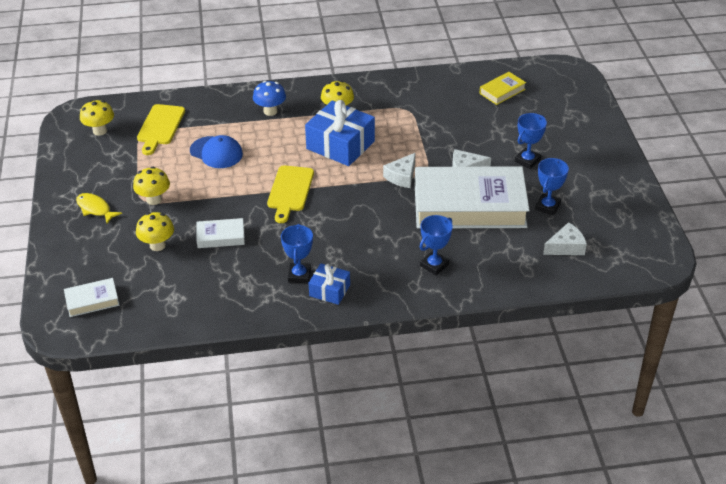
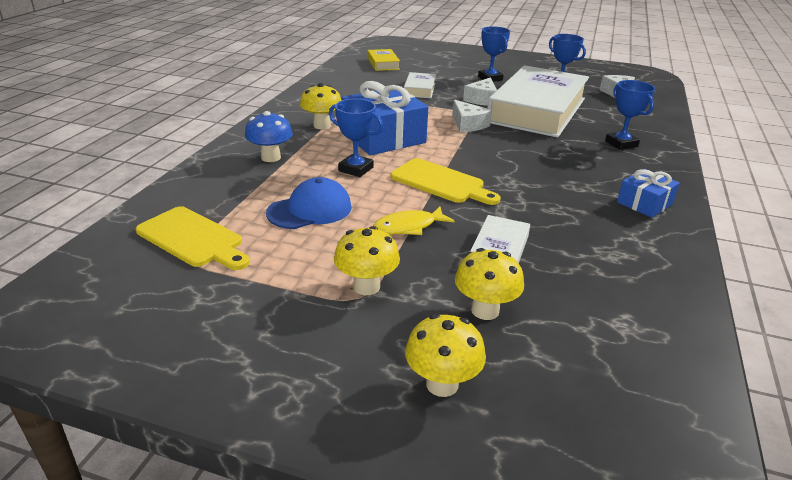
camera: 65 degrees left, 10 degrees down
(92, 300) = (604, 427): white book -> white book (419, 89)
(95, 209) = (334, 358): yellow fish -> yellow fish (408, 227)
(100, 131) = (119, 299): yellow mushroom -> yellow mushroom (442, 384)
(299, 275) = (609, 214): blue trophy -> blue trophy (355, 169)

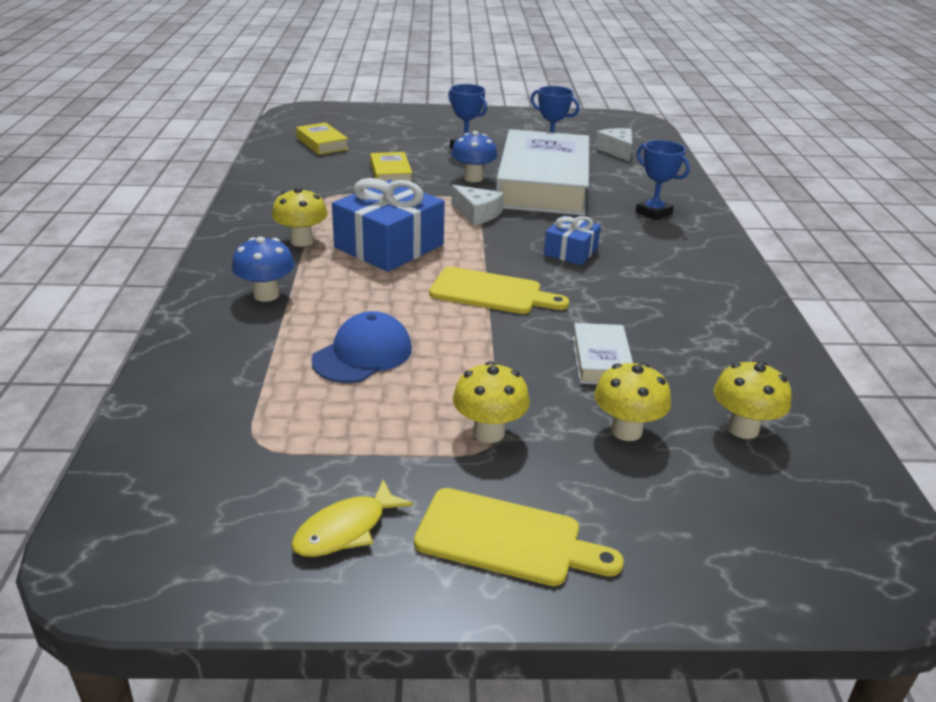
camera: 20 degrees left, 0 degrees up
(193, 238) = (243, 419): yellow cutting board -> yellow cutting board (506, 539)
(355, 169) = (382, 292): blue trophy -> none
(408, 227) = (489, 353): yellow fish -> yellow fish (345, 529)
(419, 89) = (391, 174): white book -> yellow book
(442, 384) = (631, 518): yellow mushroom -> yellow mushroom (743, 429)
(482, 99) = (473, 178): white cheese -> blue mushroom
(644, 203) = (713, 279): blue gift -> blue gift (571, 251)

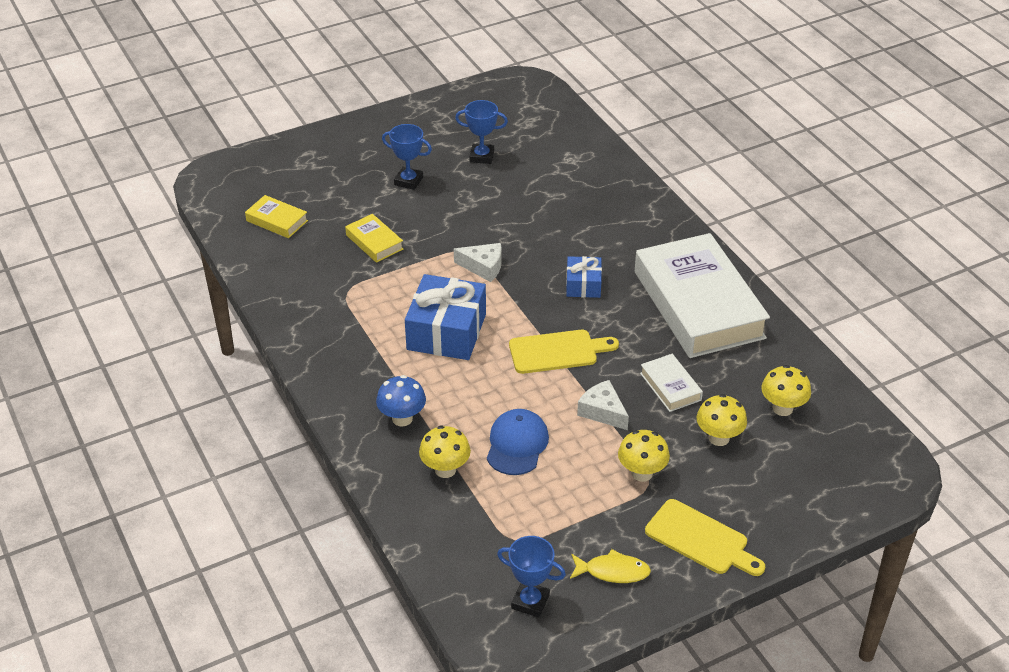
camera: 25 degrees left, 10 degrees up
(301, 241) = (375, 353): yellow mushroom -> yellow mushroom (445, 470)
(345, 529) = (613, 571): yellow fish -> yellow fish turned 105 degrees counterclockwise
(473, 178) = (446, 222): blue mushroom -> none
(506, 539) = (700, 539): yellow cutting board -> yellow cutting board turned 45 degrees clockwise
(543, 184) = (508, 208): white book -> white book (698, 304)
(617, 151) = (538, 137): white cheese -> white cheese (603, 411)
(653, 213) = (616, 214): blue trophy -> blue trophy (530, 602)

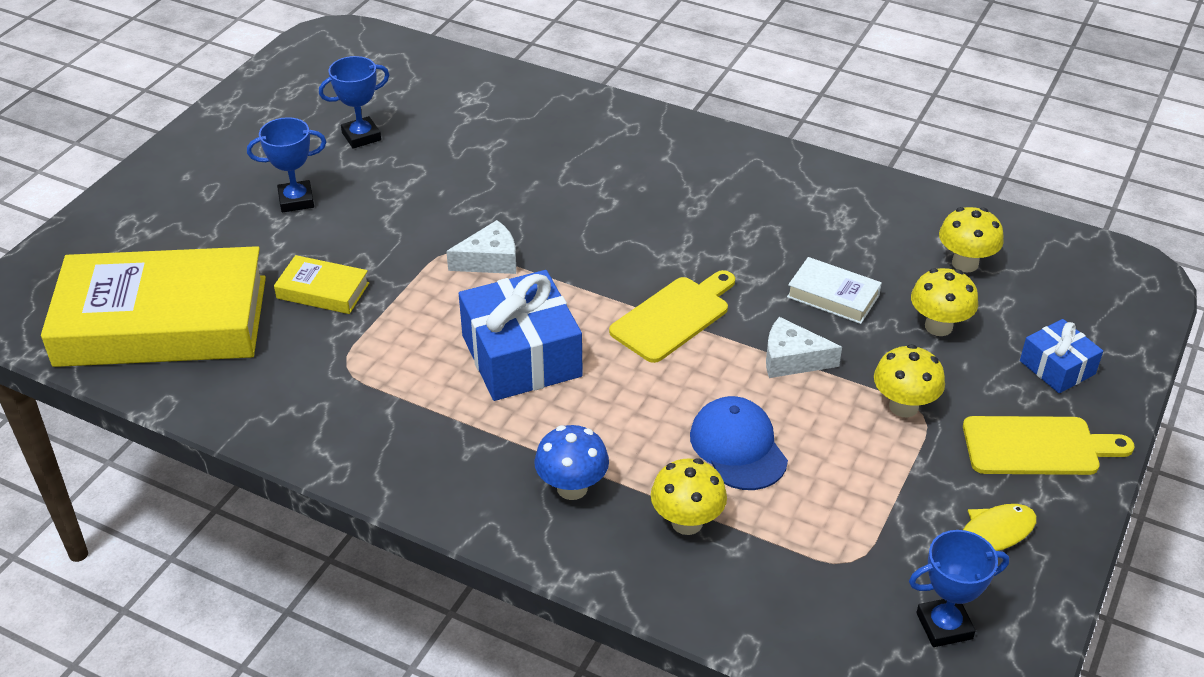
camera: 35 degrees left, 0 degrees up
(277, 221) = (162, 321): yellow book -> yellow book, size x2.39
(583, 285) = (626, 229): blue gift -> blue gift (1057, 367)
(698, 304) = (769, 195): white book -> none

